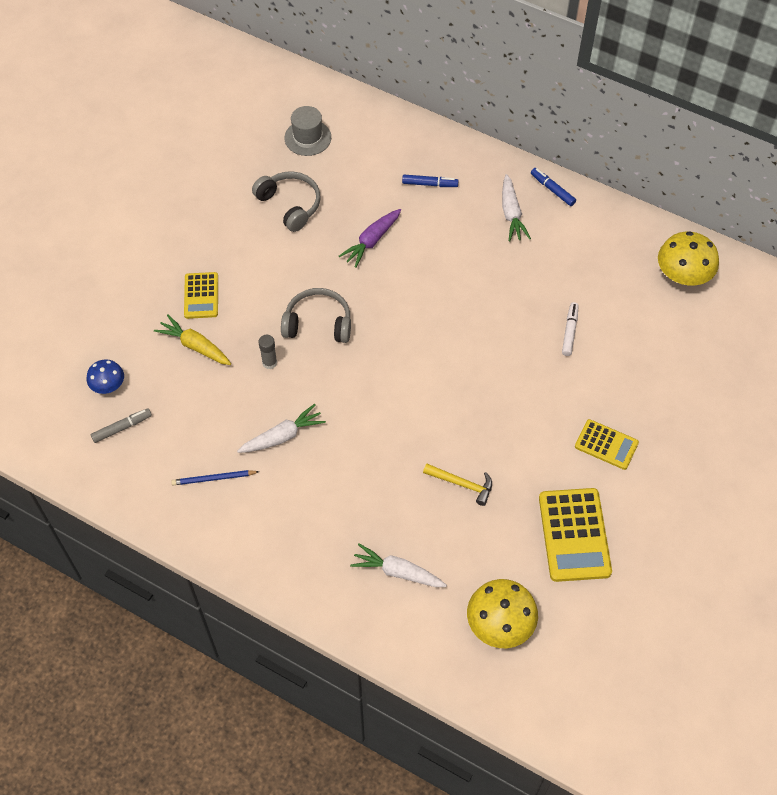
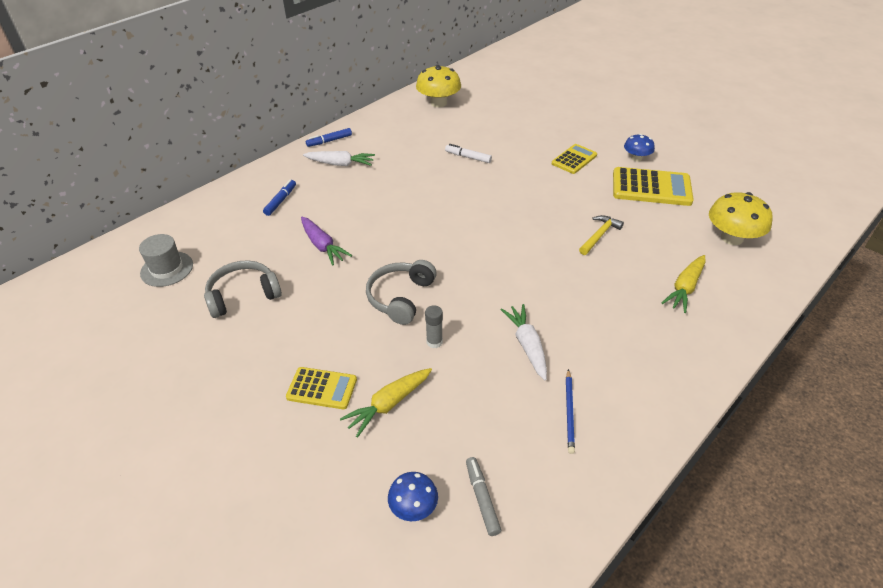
camera: 75 degrees left, 15 degrees down
(398, 572) = (685, 288): white carrot -> yellow carrot
(636, 516) = (636, 158): none -> blue mushroom

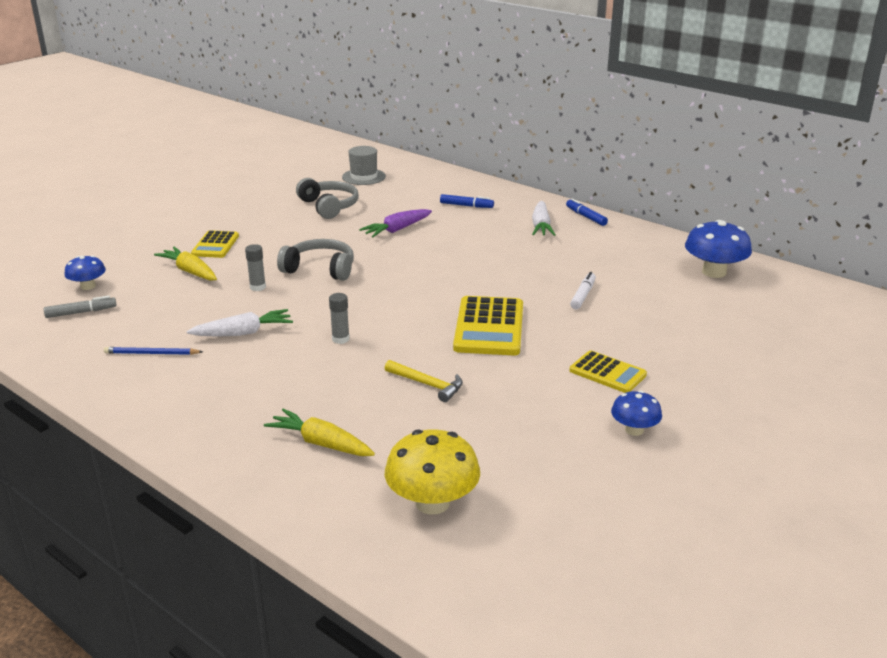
camera: 85 degrees right, 15 degrees down
(438, 103) = (714, 272): yellow mushroom -> blue mushroom
(536, 281) = (340, 339): none -> grey glue stick
(651, 187) = (552, 437): yellow calculator -> yellow calculator (489, 327)

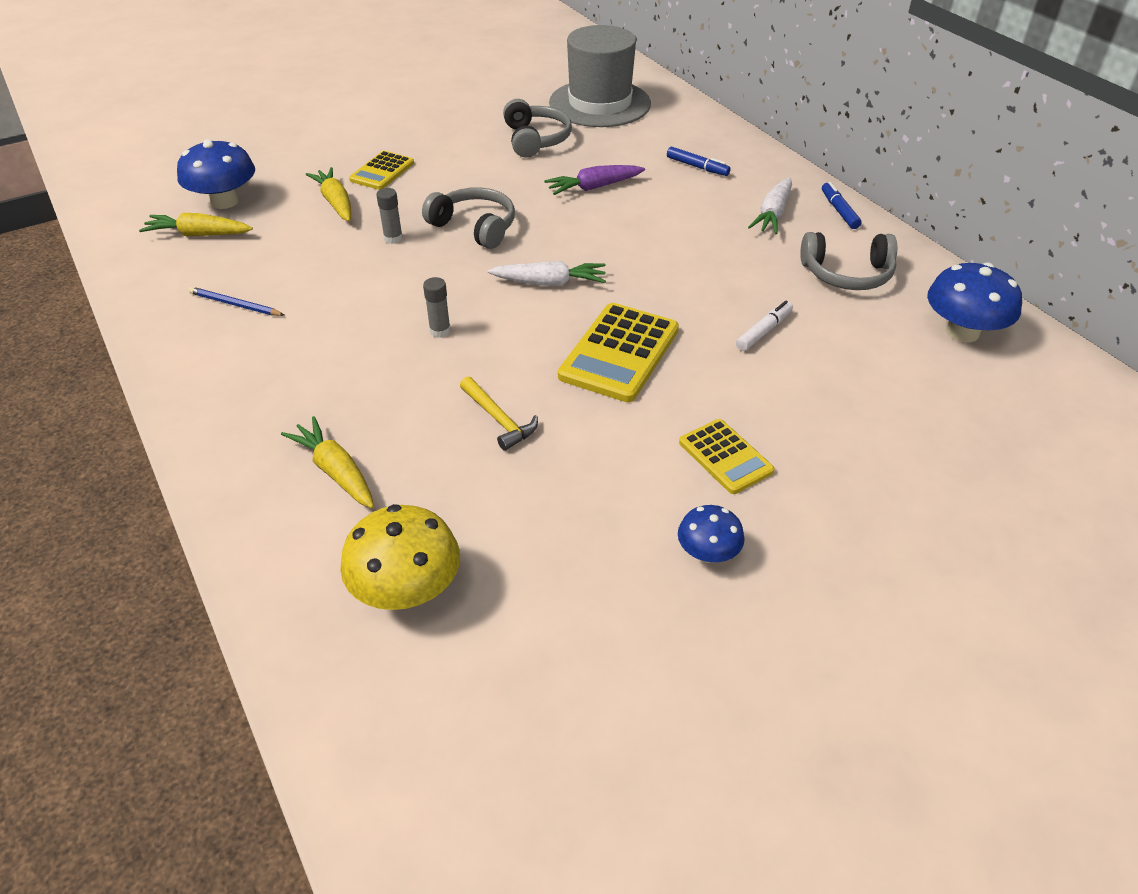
camera: 20 degrees right, 15 degrees up
(81, 312) = (199, 234): grey marker -> yellow carrot
(88, 286) = (224, 201): blue mushroom -> blue mushroom, size x1.70
(243, 333) = (342, 298): white carrot -> white carrot (549, 283)
(364, 177) = (600, 103): grey hat -> grey hat, size x1.91
(616, 252) = (847, 274): none -> grey headphones

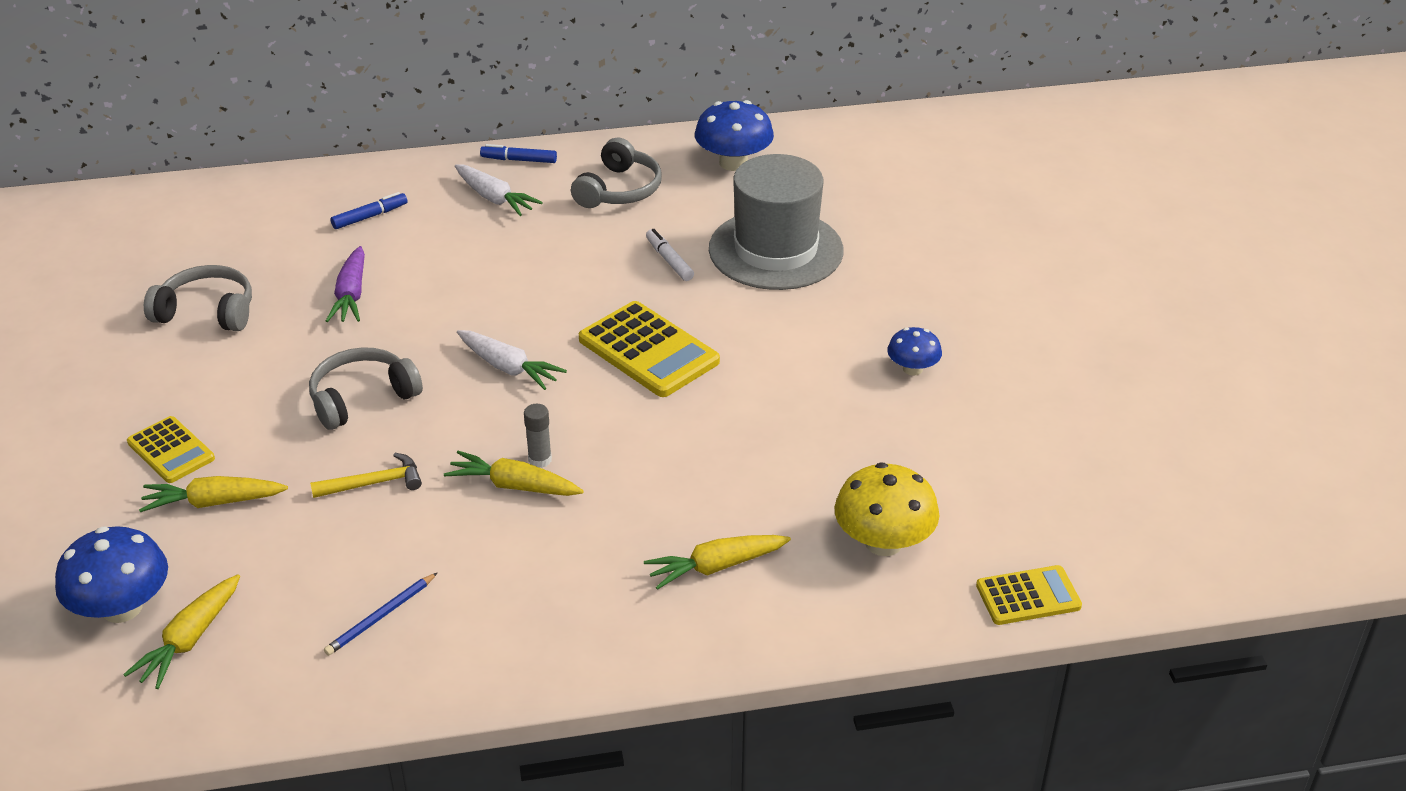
camera: 70 degrees left, 5 degrees down
(393, 238) = (336, 465): grey glue stick -> none
(402, 326) = (514, 486): none -> yellow carrot
(499, 419) = (700, 446): yellow hammer -> yellow hammer (374, 483)
(549, 283) = (508, 368): white carrot -> white carrot turned 105 degrees clockwise
(600, 103) = (167, 244): grey hat -> grey hat (776, 250)
(725, 457) = (814, 329): yellow calculator -> yellow calculator (1028, 596)

